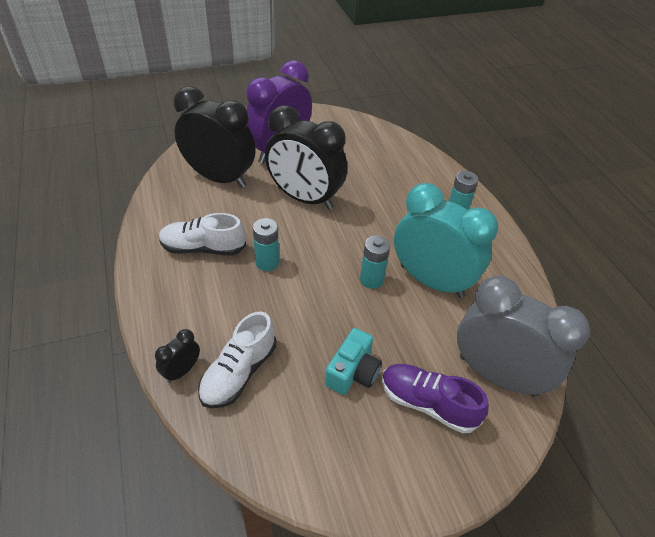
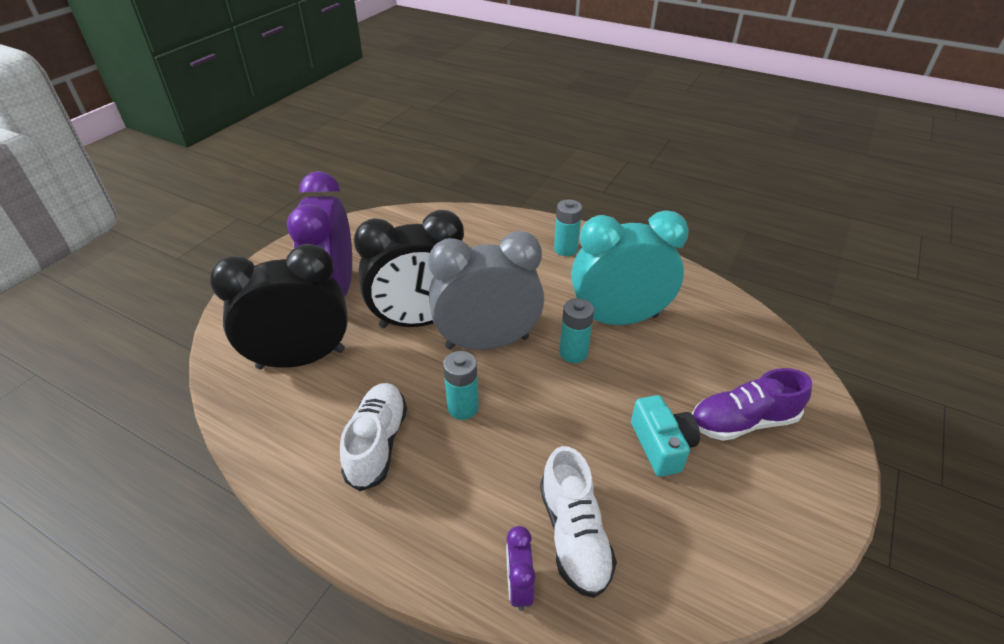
camera: 40 degrees left, 5 degrees down
(182, 371) = (519, 586): black clock -> purple clock
(203, 248) = (377, 443): white shoe -> white shoe turned 135 degrees clockwise
(497, 375) = (753, 358): grey clock -> grey clock (487, 342)

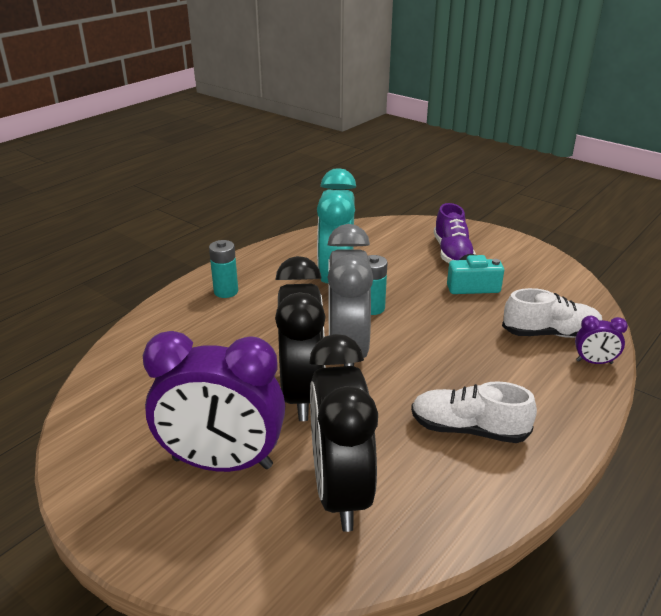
camera: 80 degrees left, 10 degrees down
(463, 407) = (428, 374): turquoise battery -> none

